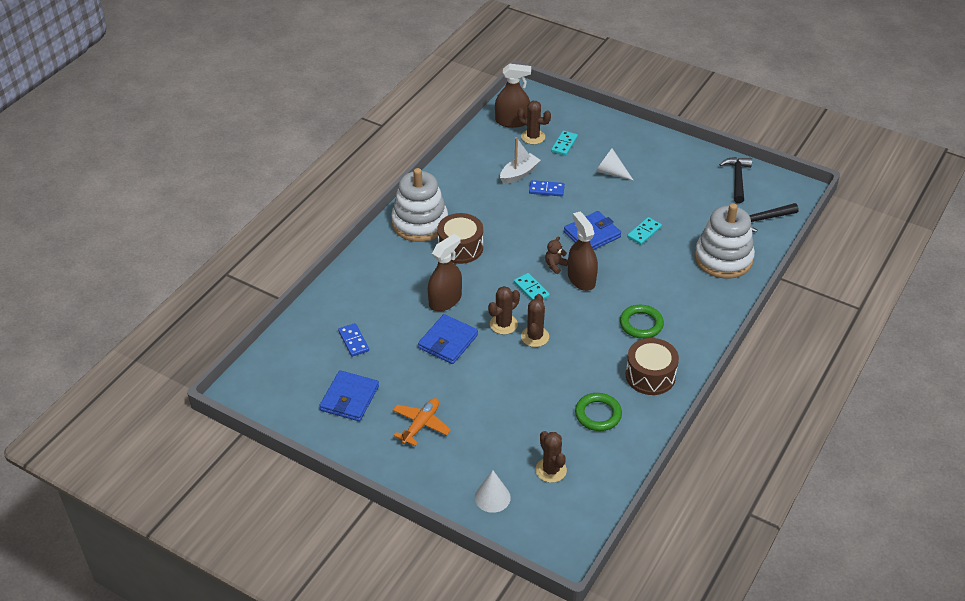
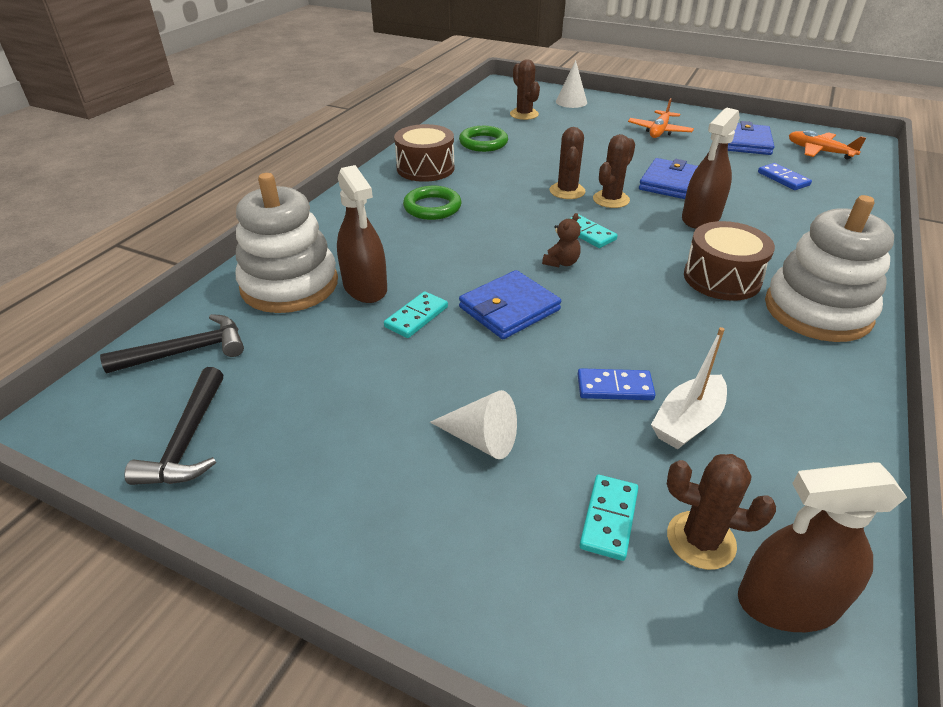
camera: 175 degrees right, 5 degrees down
(292, 378) = (819, 151): none -> orange plane
(581, 279) = (518, 249): brown spray bottle -> brown spray bottle (365, 287)

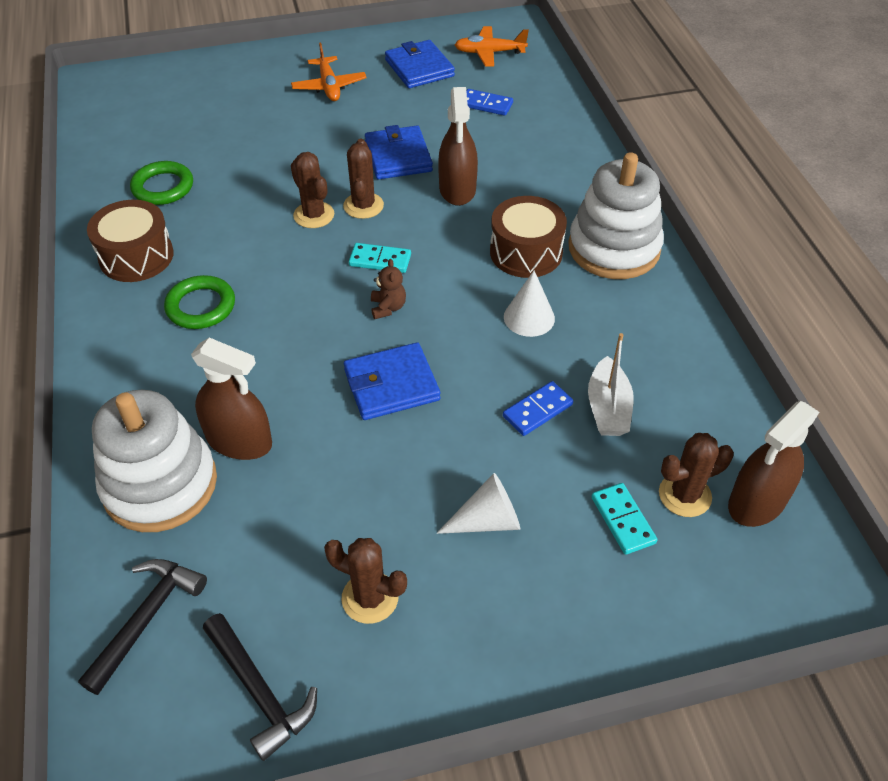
camera: 40 degrees left, 10 degrees up
(416, 317) = (322, 443): turquoise domino -> none
(509, 309) = (391, 385): blue wallet -> blue wallet turned 60 degrees clockwise
(524, 114) = (166, 121): brown cactus -> brown cactus (370, 598)
(571, 102) = (200, 78): white cone -> white cone (529, 317)

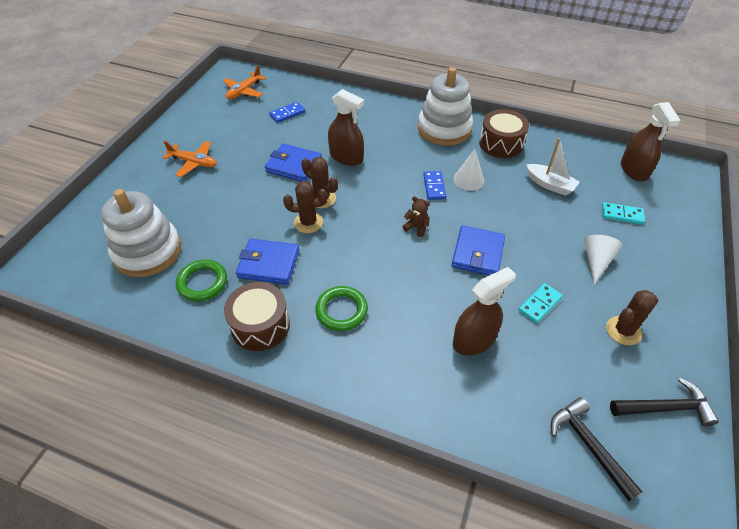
camera: 55 degrees left, 0 degrees up
(160, 484) = (484, 395): white stacking toy -> white stacking toy (147, 251)
(380, 260) = (375, 213): turquoise domino -> turquoise domino (540, 304)
(419, 68) = (224, 121): blue wallet -> blue wallet (268, 264)
(526, 252) = (420, 157): brown drum -> brown drum (501, 144)
(537, 410) = (535, 208): blue domino -> blue domino (434, 187)
(685, 495) = (618, 188): brown cactus -> none

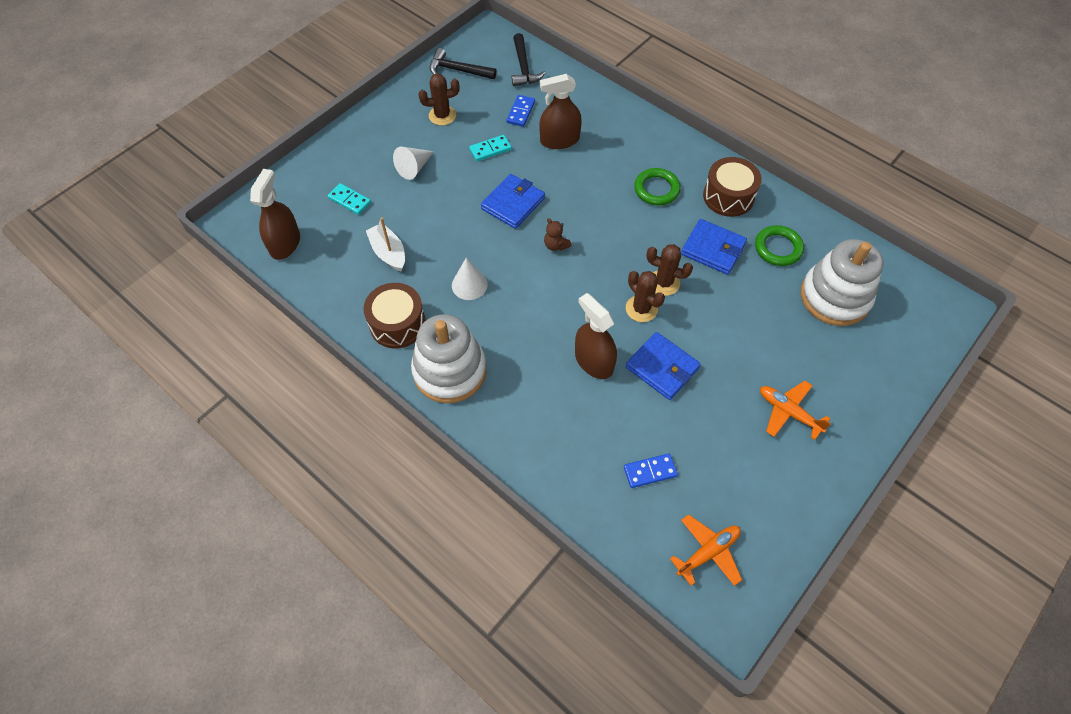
camera: 160 degrees left, 10 degrees up
(434, 187) = (512, 287): blue domino -> blue domino (521, 112)

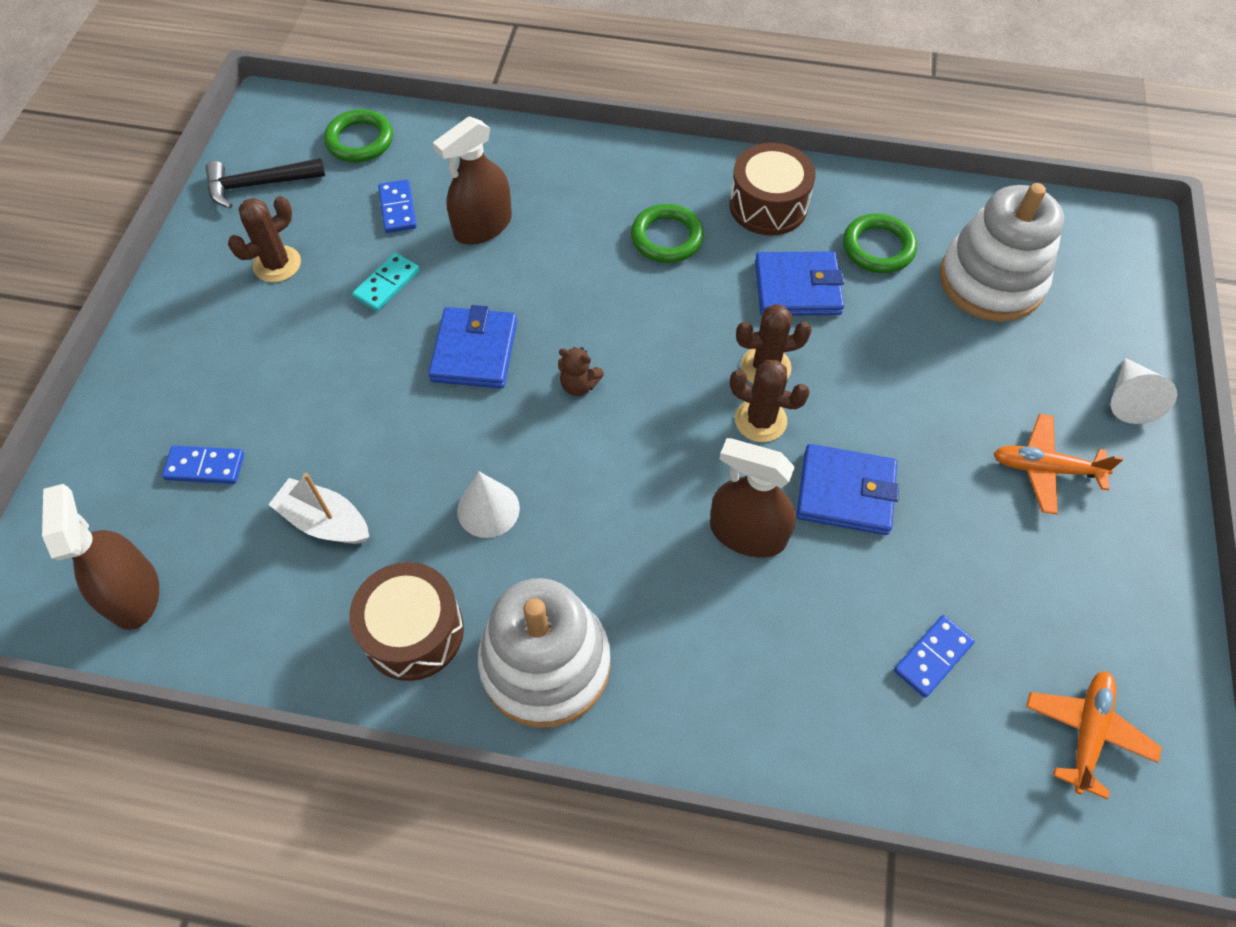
camera: 30 degrees left, 0 degrees up
(349, 200) = (205, 466): turquoise domino -> blue domino
(414, 168) = (282, 365): white cone -> white cone (1129, 399)
(524, 67) = (360, 140): black hammer -> green ring

